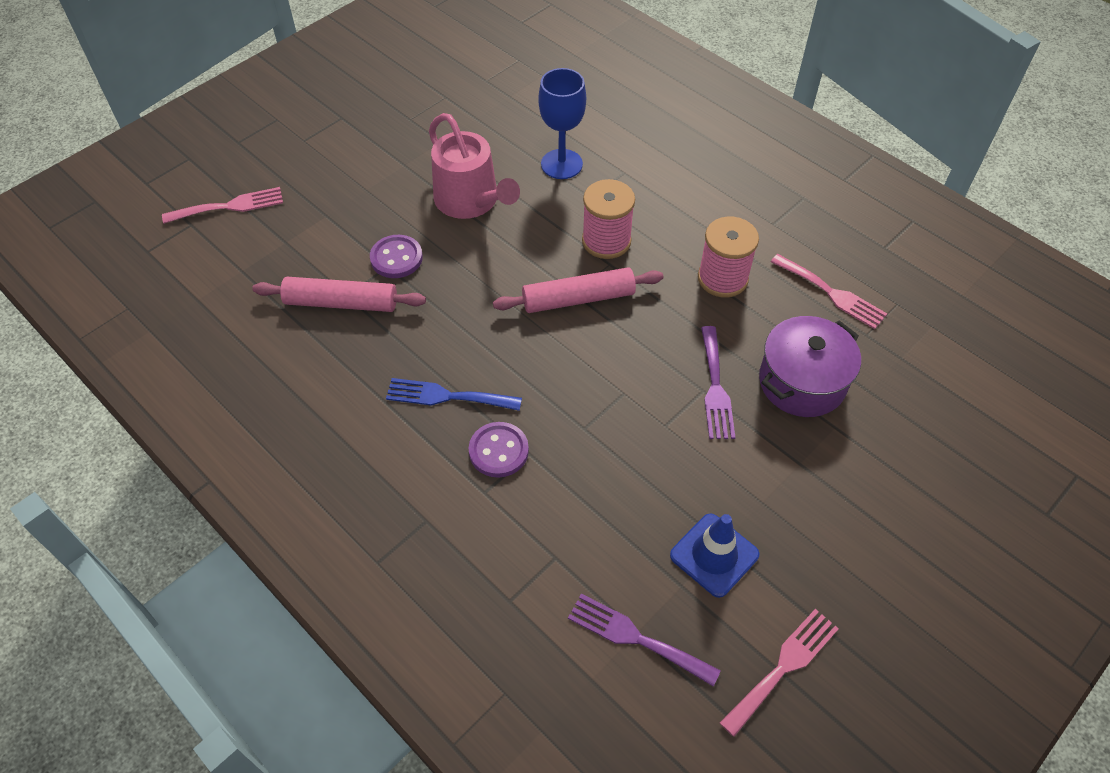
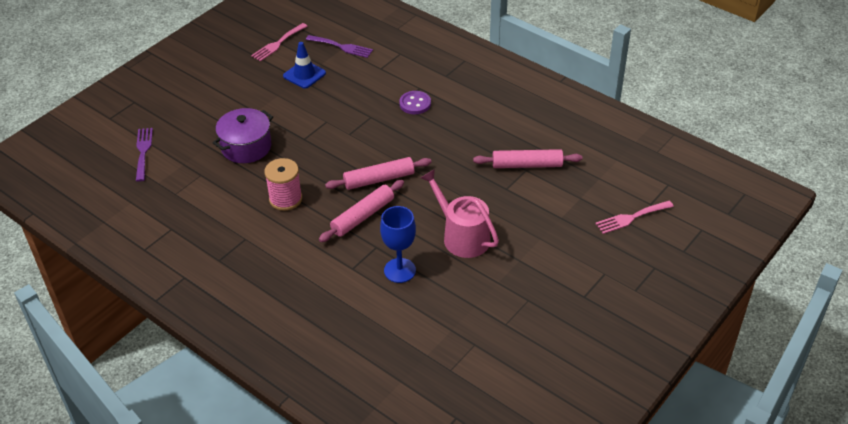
camera: 175 degrees right, 10 degrees down
(396, 258) = (502, 193): purple button -> none
(447, 396) = (448, 124): blue fork -> none
(606, 241) = (363, 216): pink spool -> pink rolling pin
(715, 388) = (296, 140): purple fork -> purple fork (143, 151)
(832, 293) = (216, 196): pink fork -> none

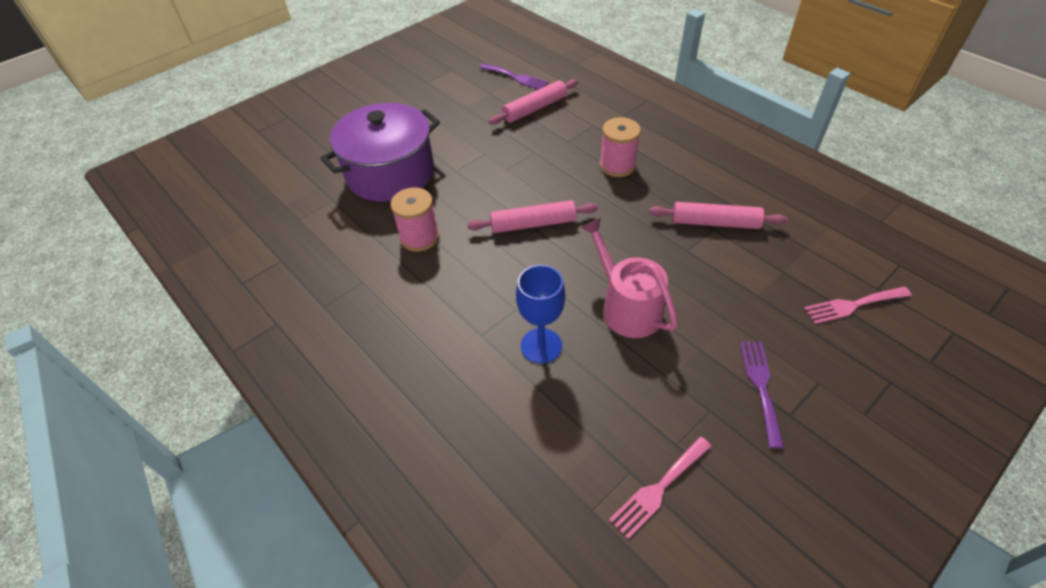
camera: 10 degrees right, 5 degrees up
(143, 151) = (279, 169): purple fork -> purple fork (760, 386)
(246, 147) = (390, 173): purple pot -> purple pot, size x1.56
(278, 44) = (450, 70): pink fork -> pink fork (658, 489)
(304, 75) = (471, 102): blue traffic cone -> none
(363, 216) = (506, 268): pink rolling pin -> pink rolling pin (535, 109)
(415, 104) = (587, 141): purple button -> none
(443, 123) = (617, 165): none -> pink spool

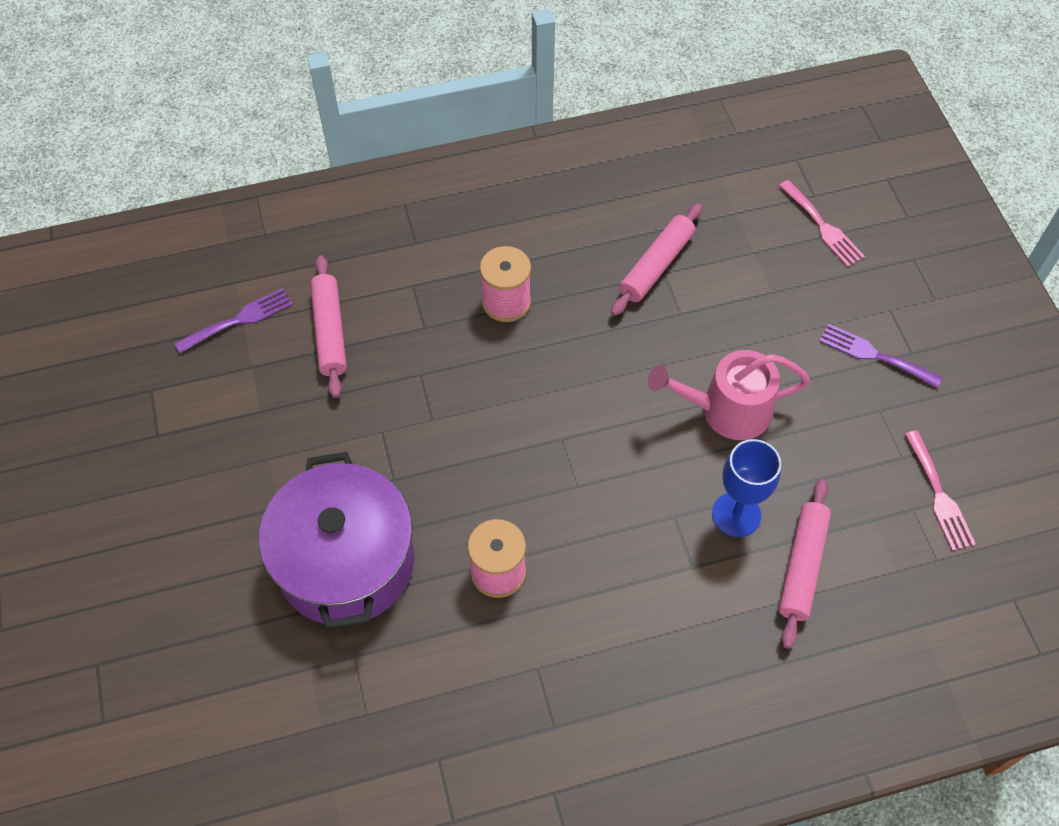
camera: 65 degrees left, 10 degrees up
(533, 224) = (551, 438): pink rolling pin -> pink rolling pin (802, 566)
(853, 305) = (823, 227): pink fork -> pink fork turned 45 degrees counterclockwise

